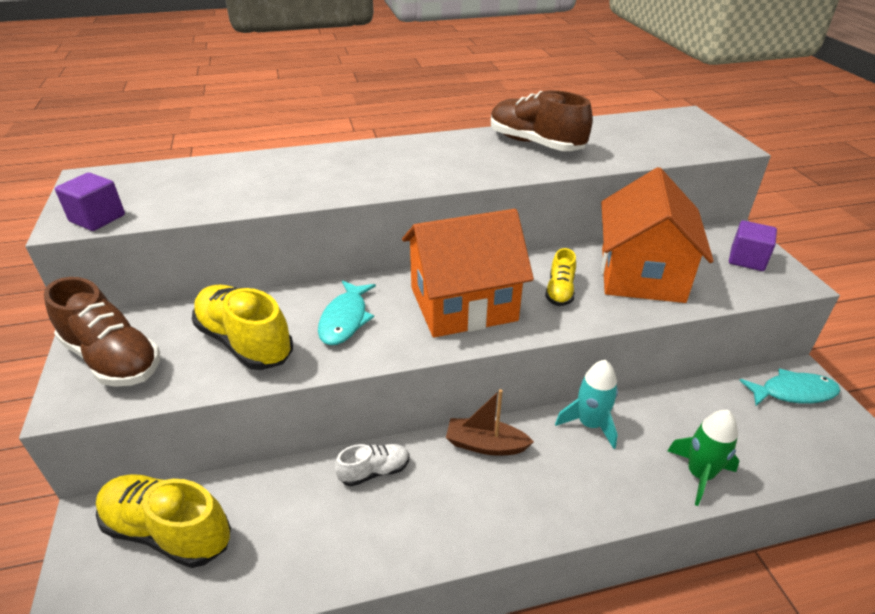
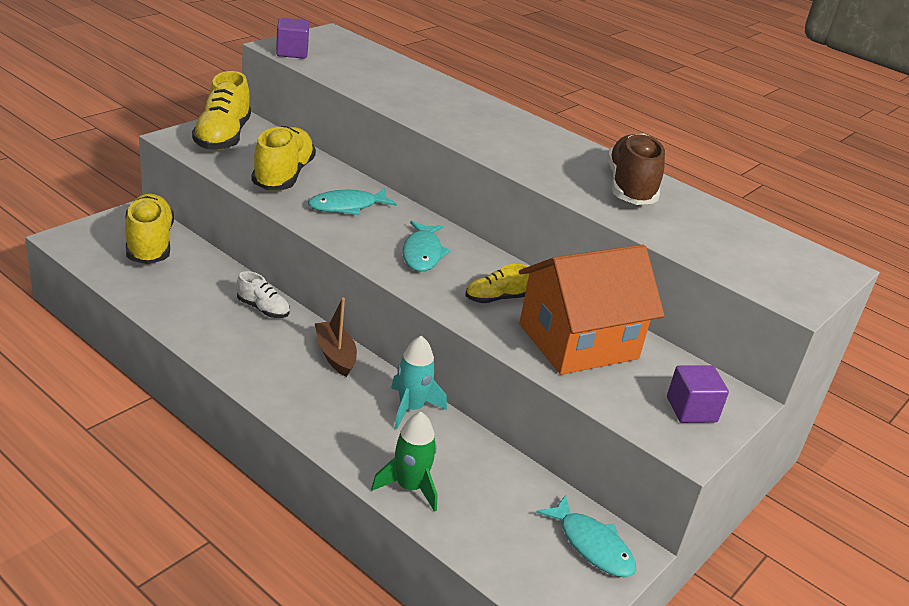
camera: 50 degrees right, 5 degrees down
(113, 359) = (223, 137): brown shoe -> yellow shoe
(463, 304) = (422, 253): orange house -> turquoise fish

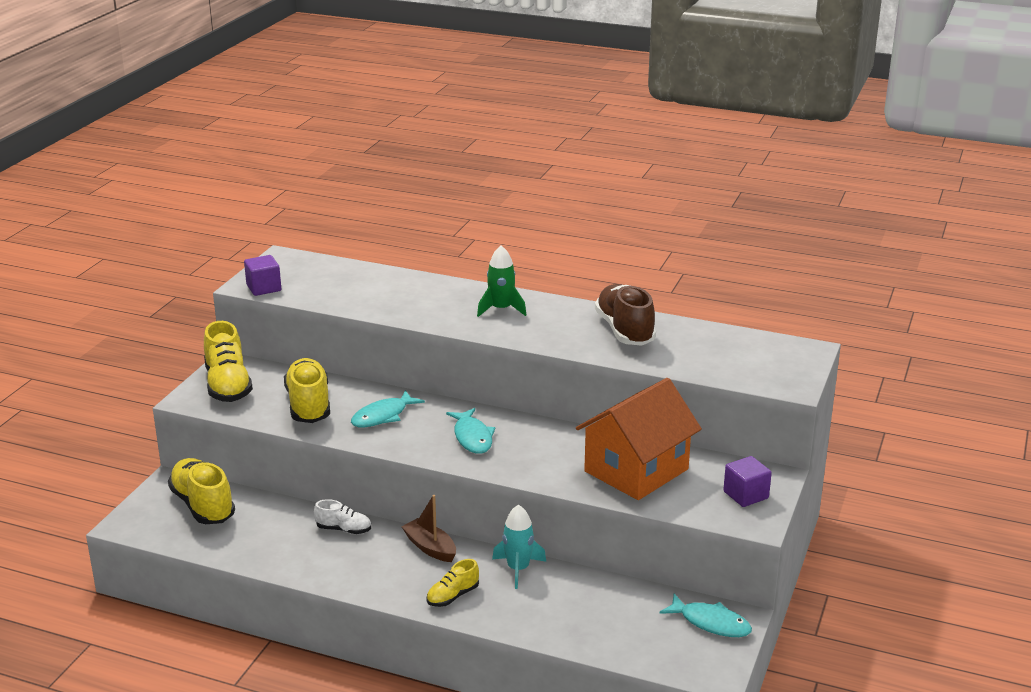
camera: 15 degrees left, 5 degrees down
(410, 487) = (555, 628): green rocket -> green rocket (501, 309)
(495, 298) = (554, 456): yellow shoe -> yellow shoe (452, 596)

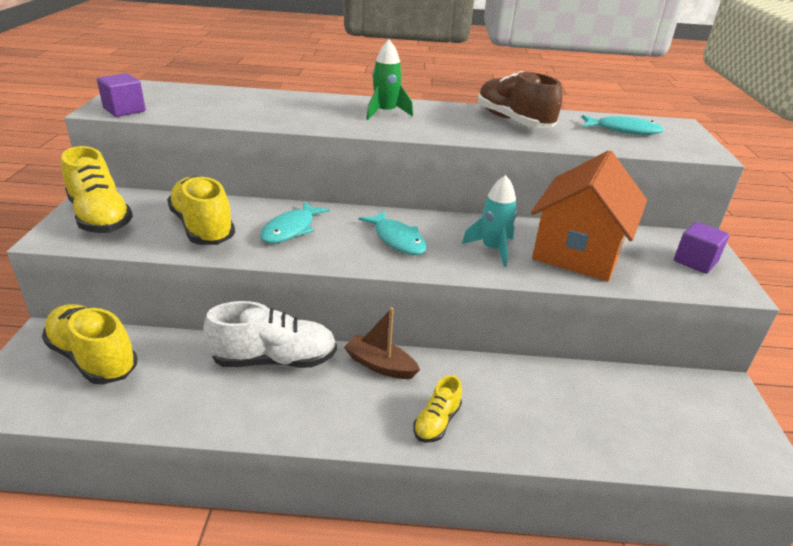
camera: 20 degrees left, 5 degrees up
(344, 529) = (274, 360): white shoe -> white shoe, size x1.87
(518, 569) = (485, 373): turquoise rocket -> turquoise rocket (493, 249)
(710, 623) = (709, 399): turquoise fish -> turquoise fish (623, 130)

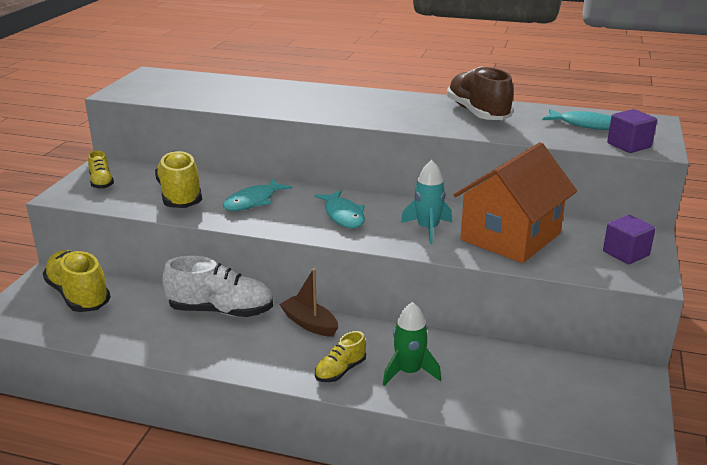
camera: 15 degrees right, 5 degrees down
(100, 217) = (101, 182): yellow shoe -> yellow shoe, size x0.54
(124, 110) = (133, 94): purple cube -> purple cube (629, 145)
(385, 113) = (358, 102): green rocket -> green rocket (409, 372)

